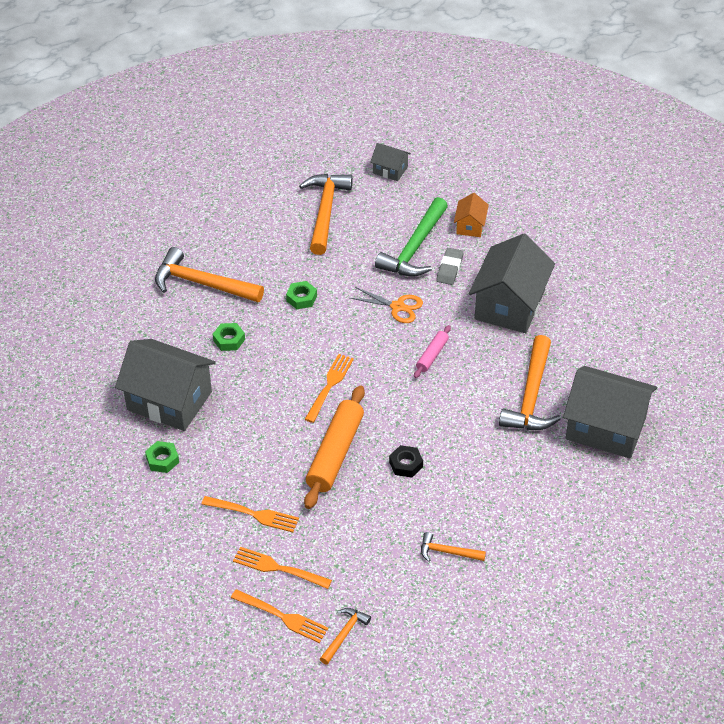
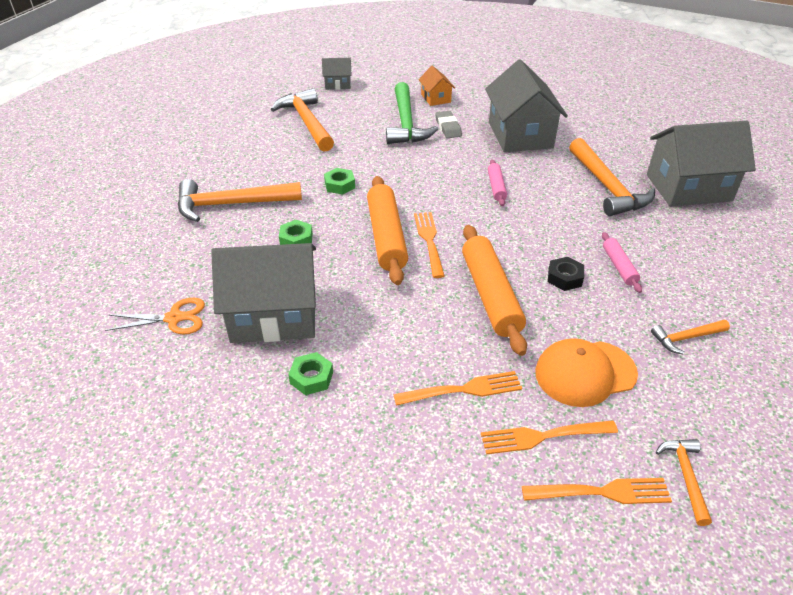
camera: 30 degrees left, 5 degrees down
(299, 367) = (386, 237): none -> orange rolling pin
(347, 542) = (585, 373): none -> orange cap
(397, 307) = (431, 164): orange scissors -> orange scissors (174, 318)
(459, 474) = (619, 267): none -> pink rolling pin

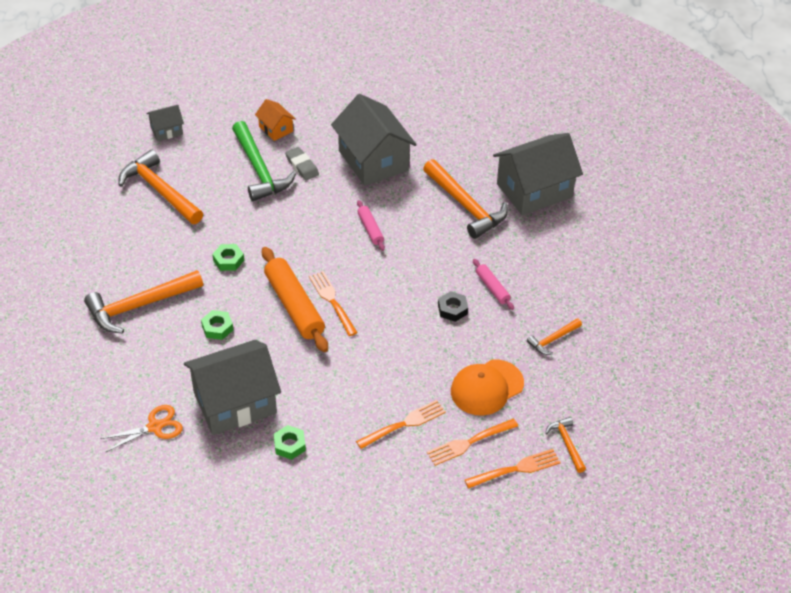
camera: 20 degrees left, 5 degrees up
(490, 295) = (399, 340): orange rolling pin -> none

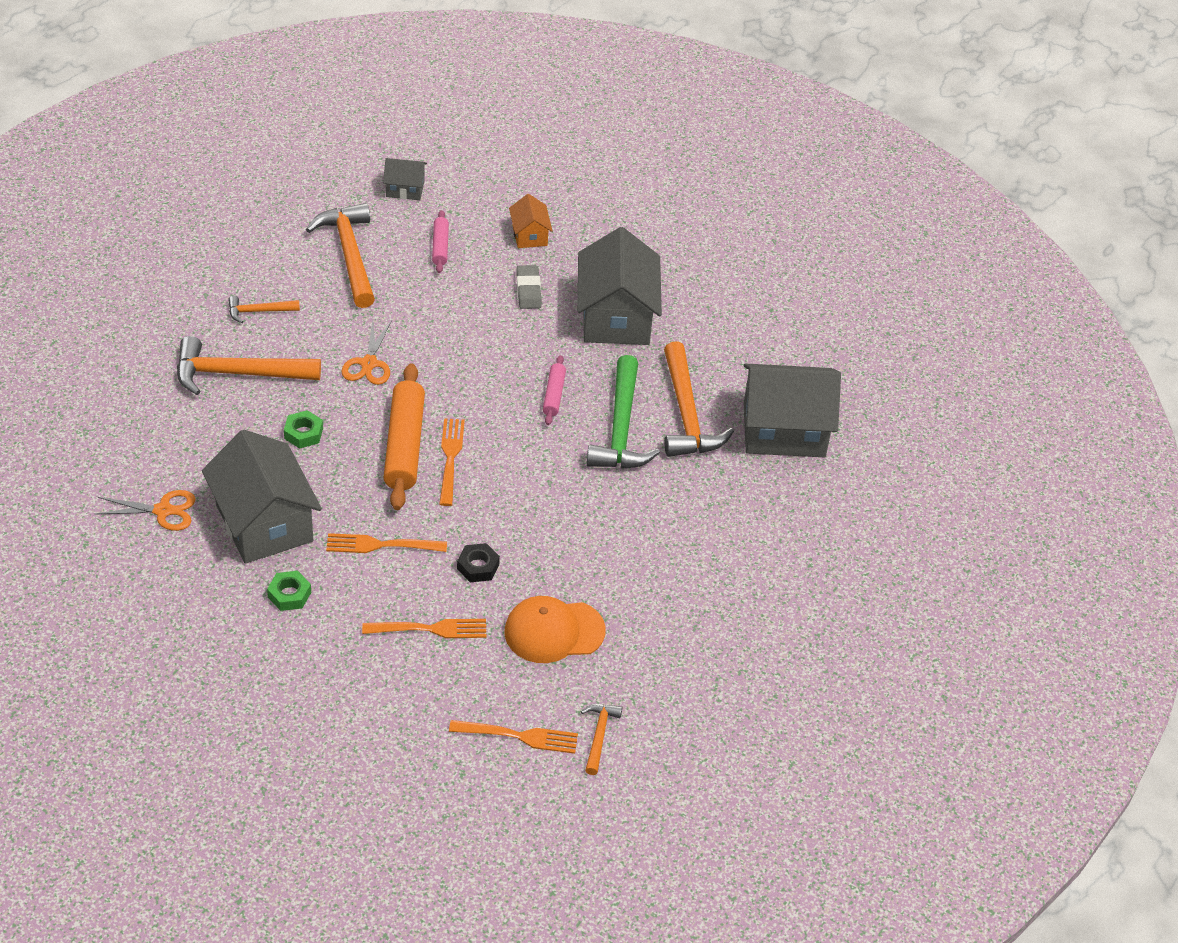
camera: 25 degrees right, 0 degrees up
(228, 260) = (369, 364): green nut -> orange scissors
(235, 403) = (264, 523): grey house -> grey house turned 60 degrees clockwise
(259, 169) = (476, 275): green hammer -> green hammer (621, 428)
(452, 309) = (581, 526): black nut -> black nut (478, 567)
(470, 442) = (489, 682): orange fork -> orange fork (382, 545)
(492, 288) = (646, 522): pink rolling pin -> pink rolling pin (440, 246)
(553, 340) = (673, 612): orange hammer -> orange hammer (259, 311)

